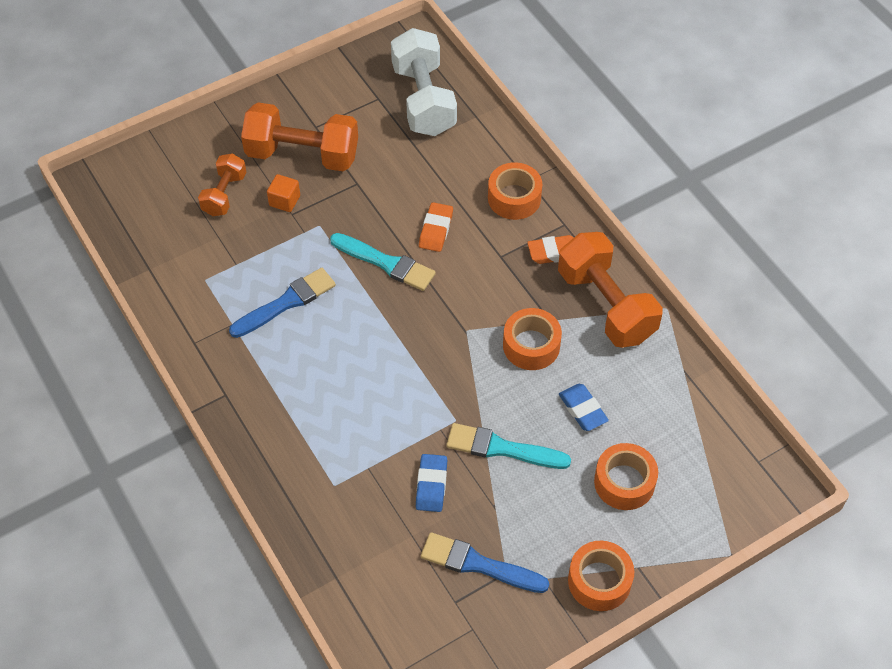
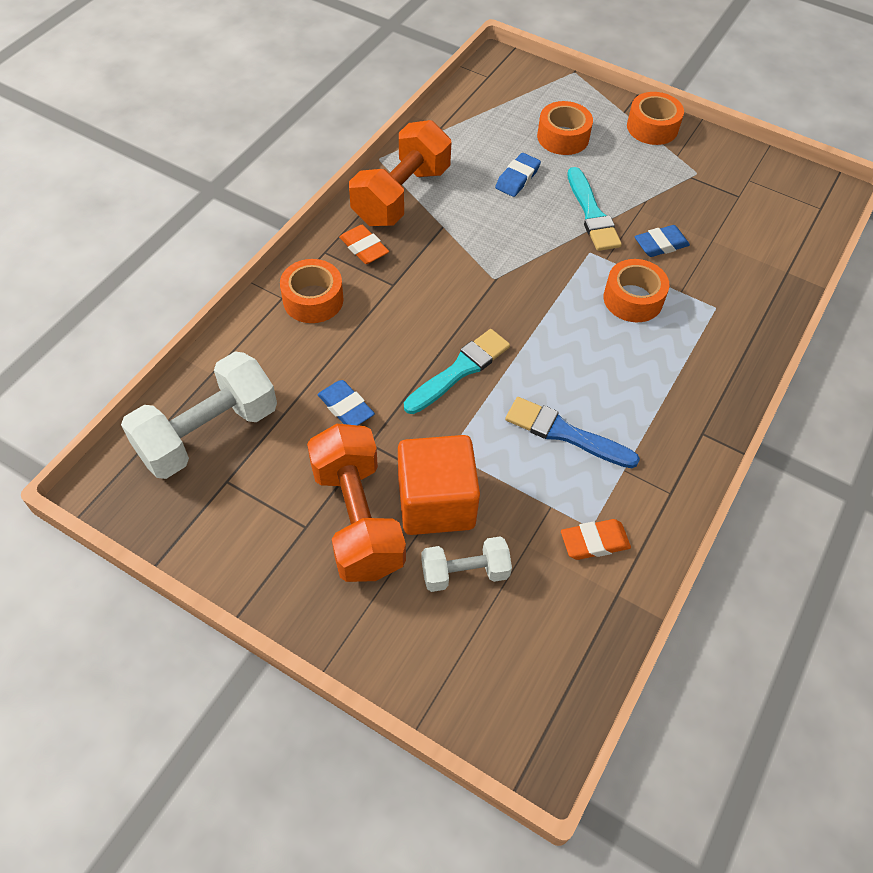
camera: 120 degrees left, 0 degrees up
(224, 194) = (464, 573): orange dumbbell -> white dumbbell
(284, 201) = (436, 502): orange cube -> orange cube, size x2.20
(386, 263) = (460, 370): turquoise brush -> turquoise brush turned 45 degrees clockwise
(396, 181) = (346, 407): none -> blue eraser
(436, 230) = (392, 346): orange eraser -> orange eraser (594, 542)
(478, 564) = (699, 193): blue brush -> none
(531, 345) = (478, 229): orange tape -> orange tape (633, 299)

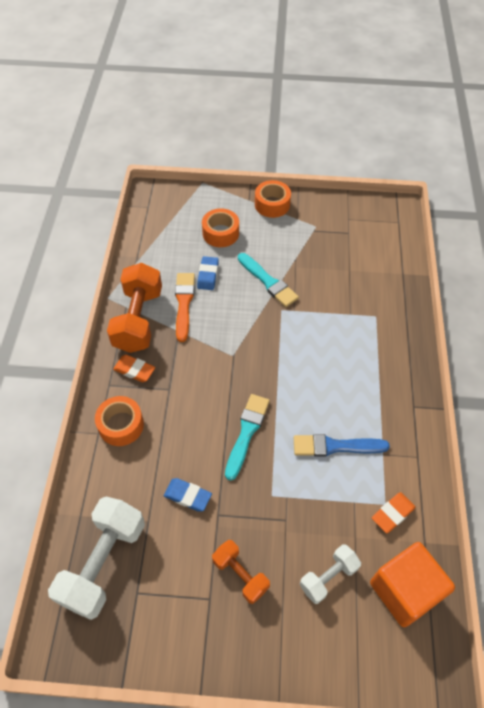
camera: 25 degrees left, 0 degrees up
(357, 519) = (240, 574): orange dumbbell -> orange dumbbell, size x0.56
(436, 502) = (283, 536): orange cube -> orange cube (404, 590)
(468, 198) = (184, 303): none -> orange brush
(633, 299) = (325, 332): orange tape -> none
(660, 244) = (321, 286): blue eraser -> none

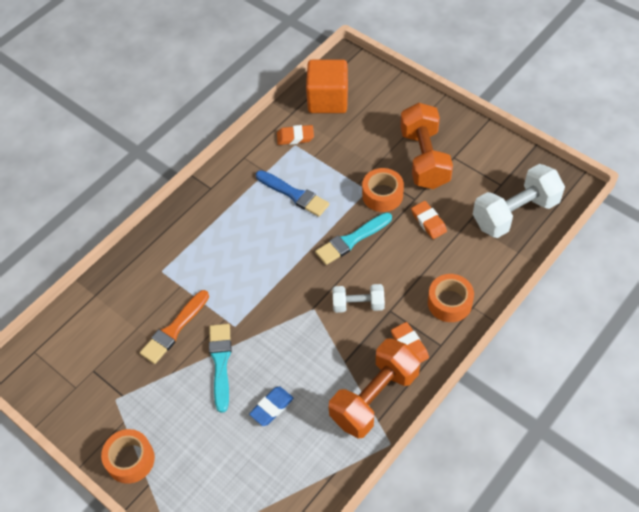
camera: 140 degrees left, 0 degrees up
(184, 303) = (318, 389): orange brush -> orange brush (174, 329)
(187, 496) = (428, 222): blue eraser -> orange eraser
(220, 233) = (217, 455): orange tape -> orange tape (382, 195)
(240, 574) = (424, 158): orange dumbbell -> orange dumbbell, size x1.78
(328, 577) = (368, 129): white dumbbell -> white dumbbell (358, 304)

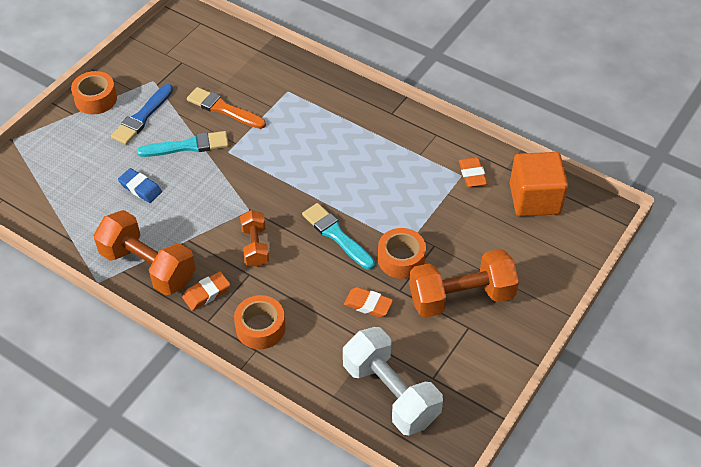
camera: 80 degrees right, 5 degrees down
(294, 194) = (392, 181): blue brush -> blue brush (142, 117)
(358, 304) = (255, 246): white dumbbell -> orange dumbbell
(428, 222) = (368, 304): orange eraser -> orange eraser turned 60 degrees clockwise

